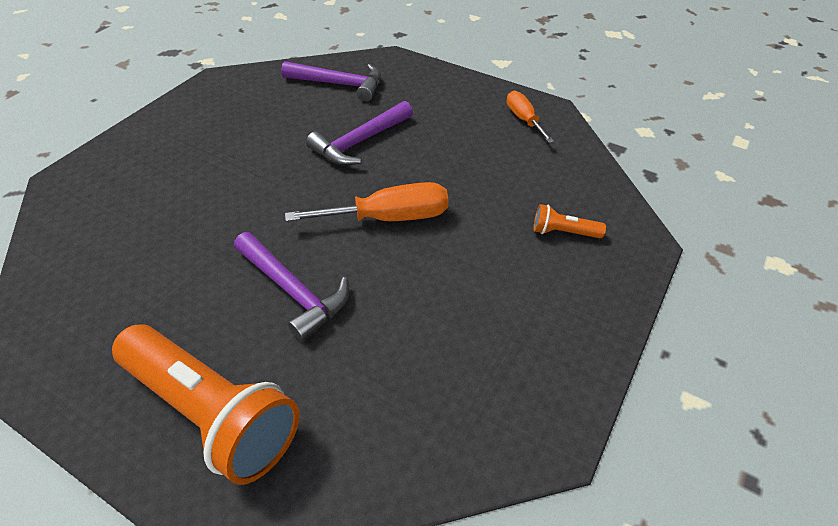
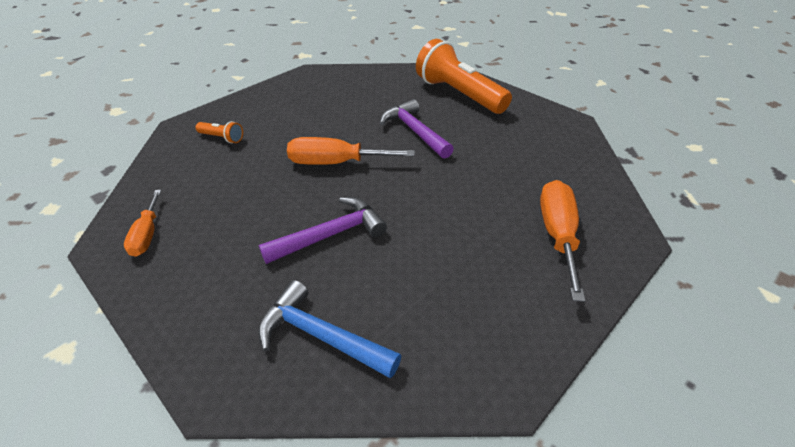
camera: 165 degrees left, 5 degrees down
(138, 172) = (557, 235): none -> orange screwdriver
(339, 84) = (321, 336): purple hammer -> blue hammer

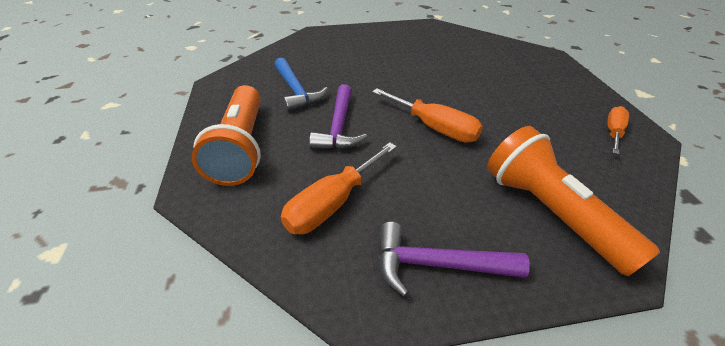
camera: 145 degrees left, 0 degrees up
(222, 138) = (549, 212): orange flashlight -> orange flashlight, size x2.34
(321, 336) = (496, 54): blue hammer -> blue hammer (296, 91)
(331, 235) = (469, 85): purple hammer -> purple hammer (437, 264)
(557, 235) = (345, 44): orange screwdriver -> orange screwdriver (333, 203)

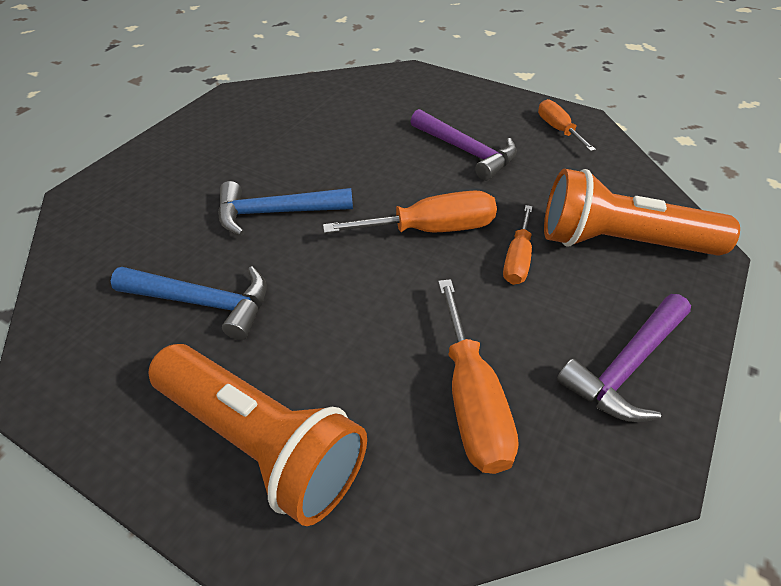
camera: 50 degrees left, 5 degrees up
(339, 127) = (337, 307): purple hammer -> purple hammer (466, 151)
(373, 78) = (276, 212): none -> blue hammer
(460, 171) = (517, 259): none -> orange screwdriver

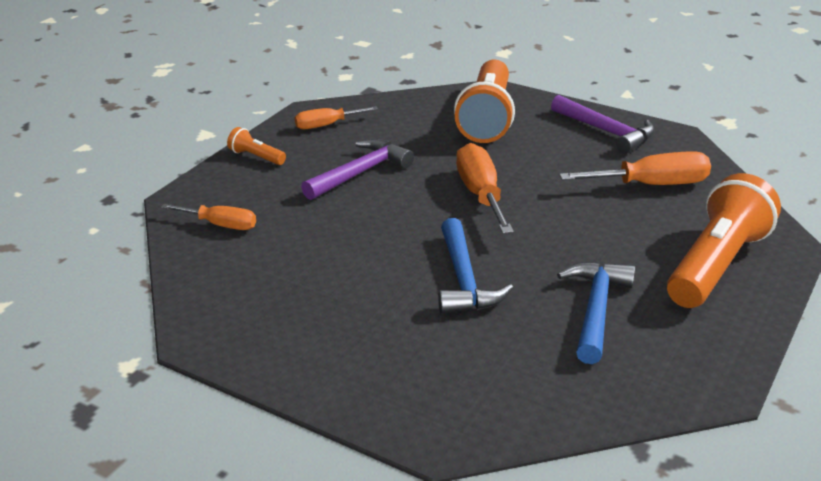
camera: 90 degrees left, 15 degrees down
(485, 97) = (256, 157): none -> orange flashlight
(517, 259) = (512, 159): orange screwdriver -> orange screwdriver (221, 225)

